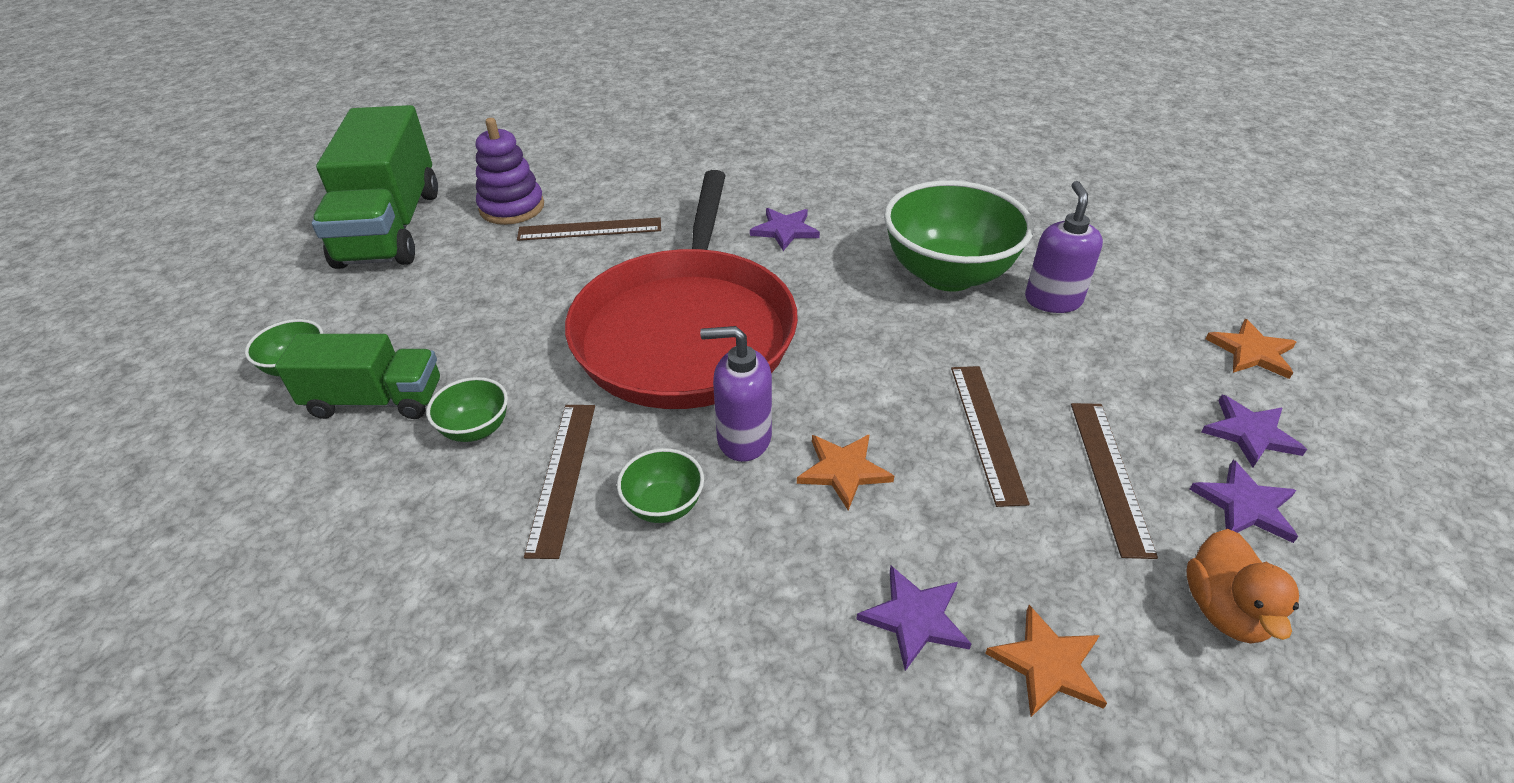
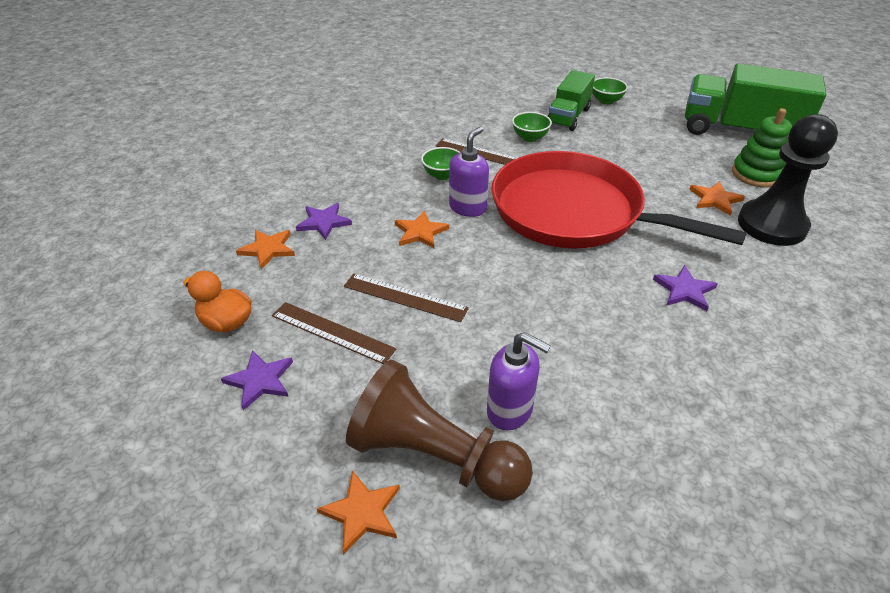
camera: 115 degrees right, 0 degrees up
(512, 207) = (756, 174): purple stacking toy -> green stacking toy
(590, 229) = (715, 199): brown ruler -> orange star
(624, 192) = (771, 225): none -> black pawn
(947, 274) = (579, 360): green bowl -> none
(1151, 329) = (434, 456): none -> brown pawn
(1250, 433) = (298, 432): purple star -> none

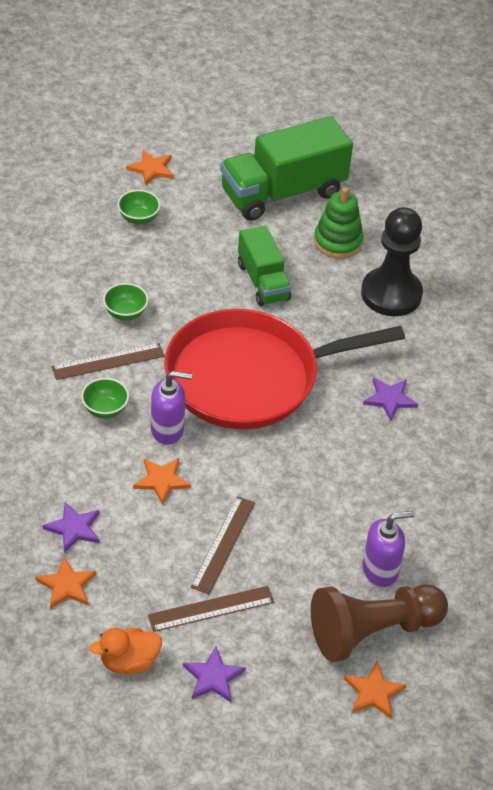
camera: 50 degrees left, 5 degrees up
(405, 297) = (223, 544): brown ruler -> brown ruler turned 45 degrees counterclockwise
(468, 207) = (167, 430): purple soap dispenser -> purple soap dispenser turned 105 degrees clockwise
(568, 117) = (128, 263): green truck -> green truck (263, 281)
(715, 199) = (333, 292): orange star -> orange star (151, 169)

